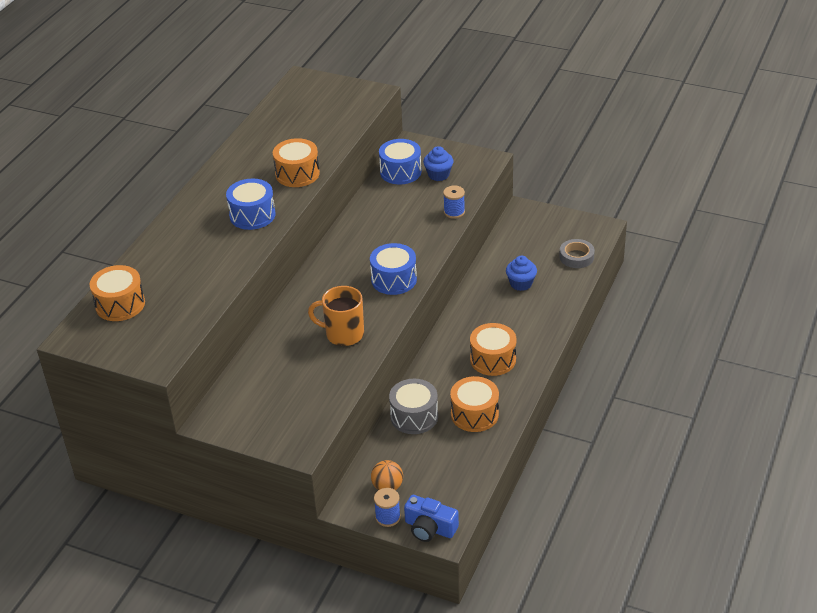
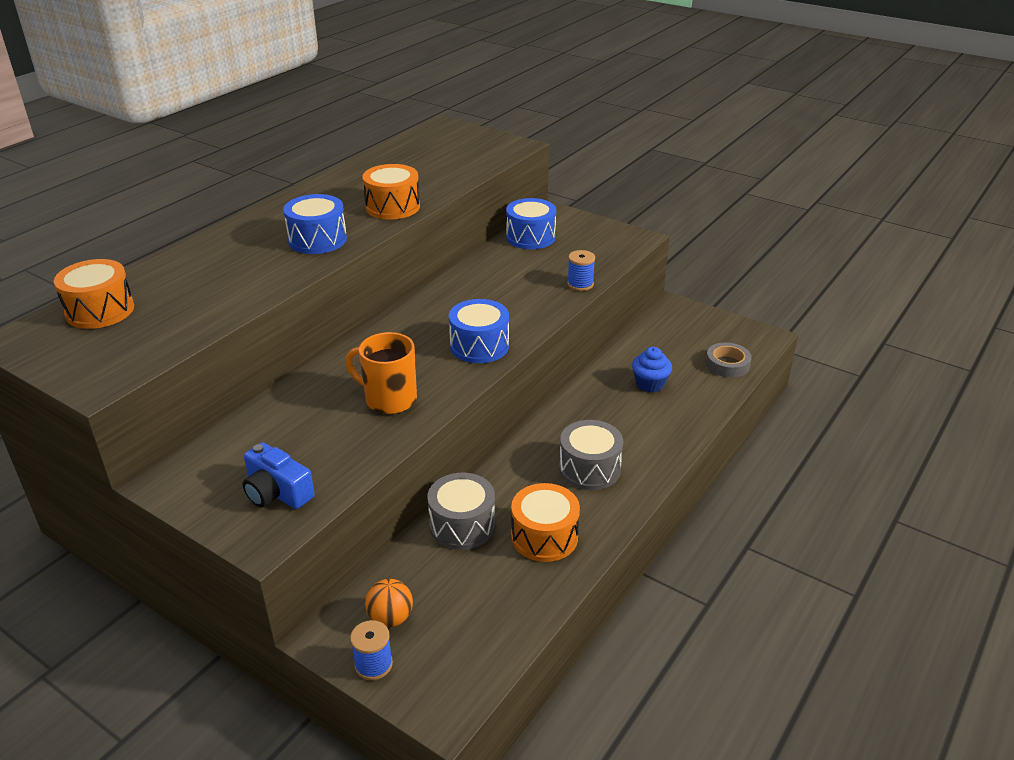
camera: 10 degrees right, 5 degrees down
(429, 528) = (427, 694): blue camera -> blue camera (277, 492)
(438, 175) = (574, 245): blue cupcake -> none
(493, 359) = (589, 469): orange drum -> grey drum

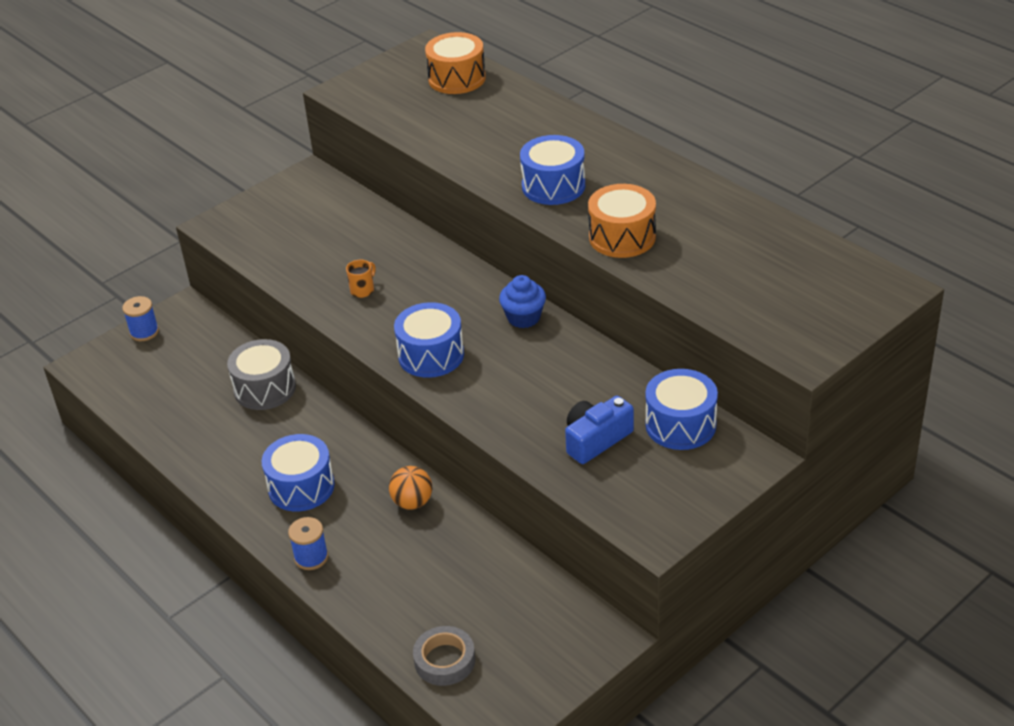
camera: 105 degrees right, 5 degrees up
(277, 492) = (265, 230): blue camera -> blue camera (596, 439)
(389, 399) = (363, 290): orange mug -> orange mug, size x0.48
(390, 618) = (183, 342): orange ball -> orange ball (412, 502)
(544, 536) = (224, 440): orange drum -> none
(580, 284) = (539, 454): blue spool -> blue spool (311, 557)
(589, 469) = (301, 487): grey drum -> blue drum
(650, 384) = (428, 569): blue cupcake -> blue cupcake (523, 317)

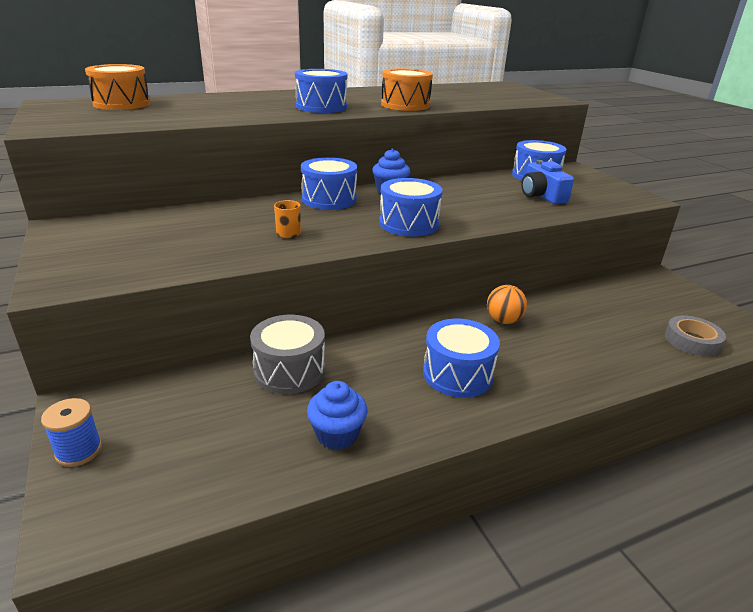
camera: 75 degrees left, 10 degrees down
(198, 439) = (337, 434): none -> blue cupcake
(311, 557) = (561, 386): blue spool -> none
(466, 285) = (329, 199): none -> blue drum

